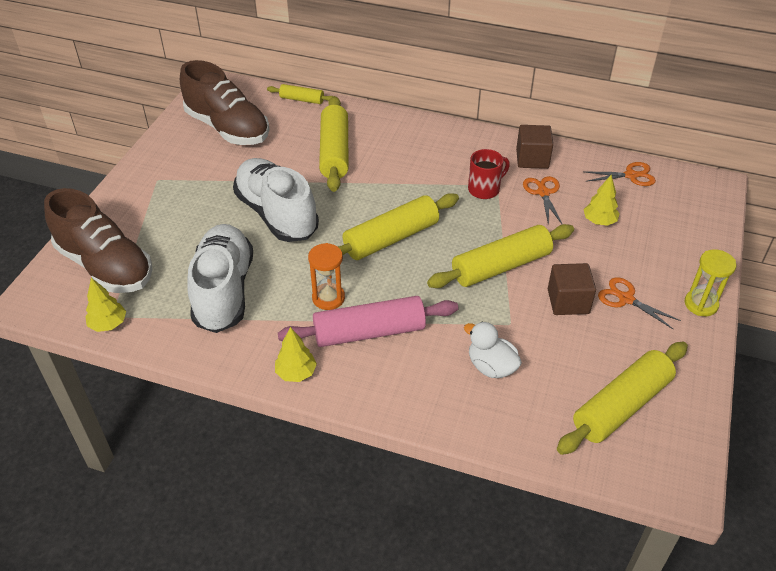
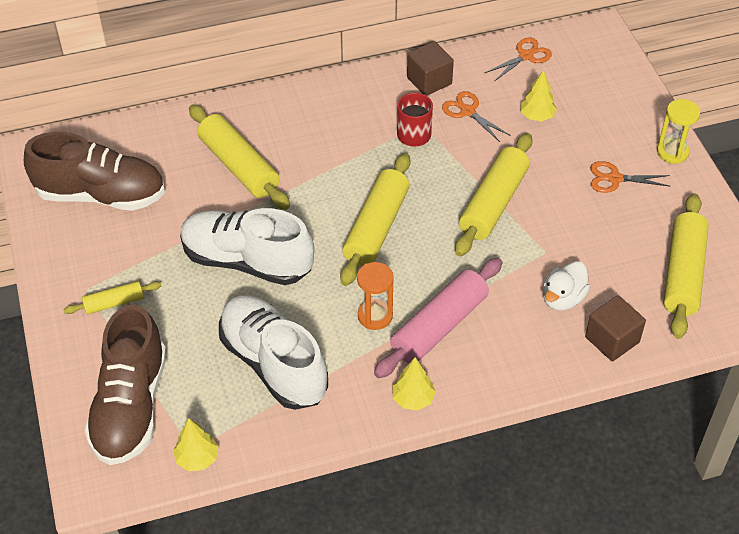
camera: 35 degrees left, 5 degrees up
(105, 266) = (131, 406): brown shoe -> brown shoe turned 90 degrees clockwise
(302, 100) = (147, 123): yellow rolling pin -> yellow rolling pin (114, 303)
(491, 367) = (563, 298): white duck -> white duck turned 60 degrees counterclockwise
(568, 301) = (573, 206): brown cube -> brown cube (612, 340)

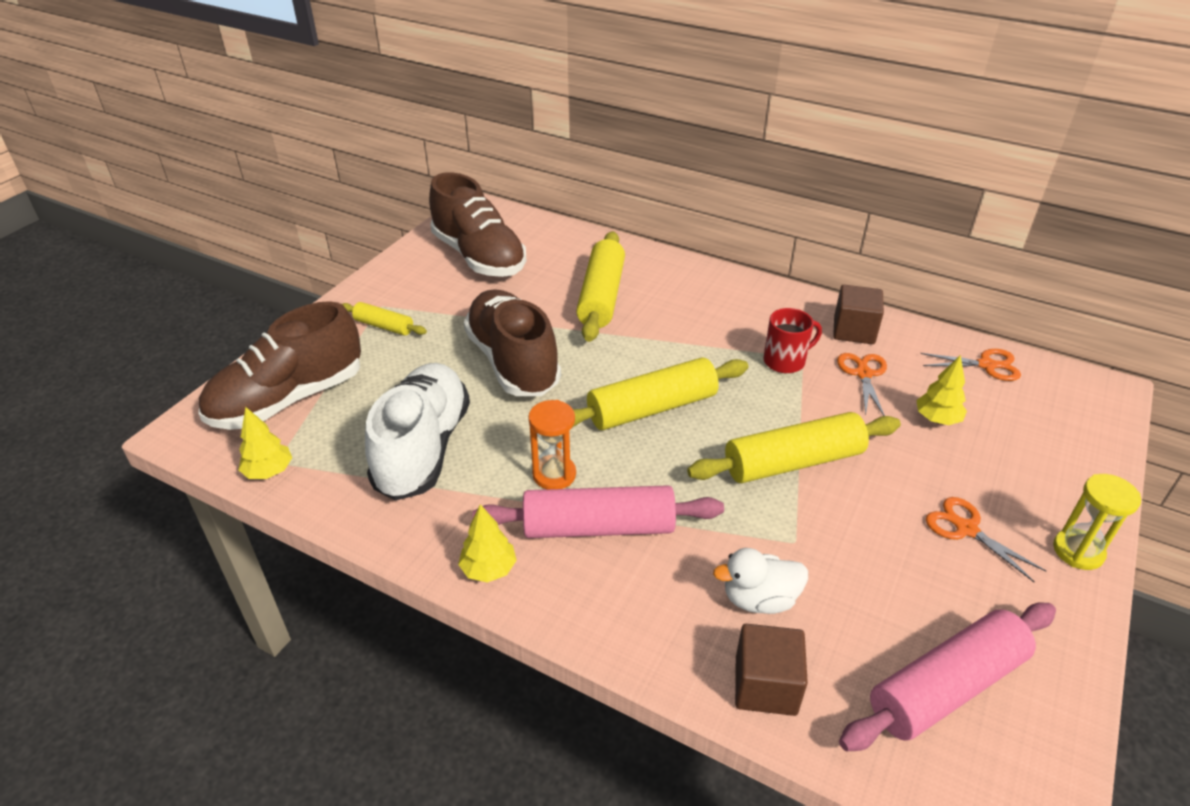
camera: 45 degrees right, 10 degrees down
(247, 261) = (513, 362): white shoe -> brown shoe
(683, 274) = (946, 687): yellow rolling pin -> pink rolling pin

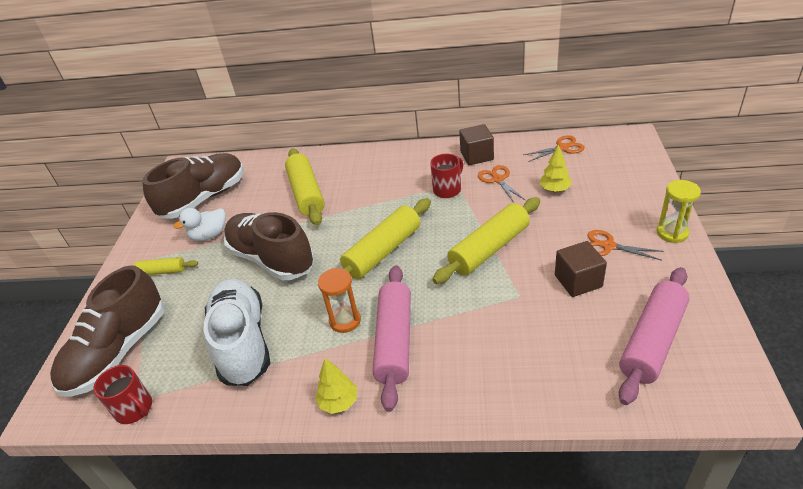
camera: 20 degrees left, 0 degrees up
(269, 472) = (135, 409): yellow tree -> red mug
(479, 257) = (204, 199): brown shoe -> brown shoe turned 75 degrees counterclockwise
(598, 527) = (395, 341): pink rolling pin -> pink rolling pin turned 60 degrees counterclockwise
(759, 599) = (520, 340): white duck -> white duck (209, 235)
(765, 685) = (555, 390): brown cube -> brown cube (578, 281)

